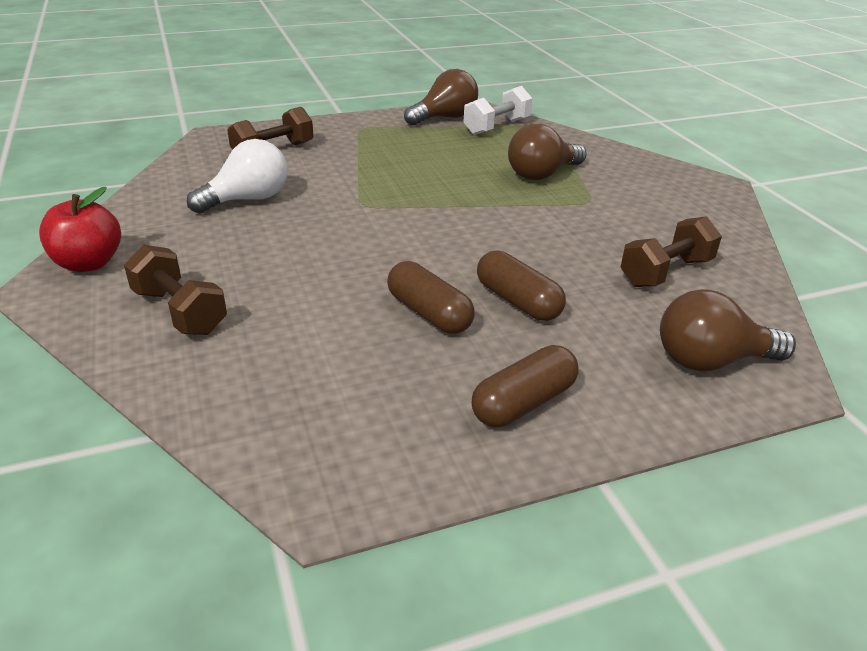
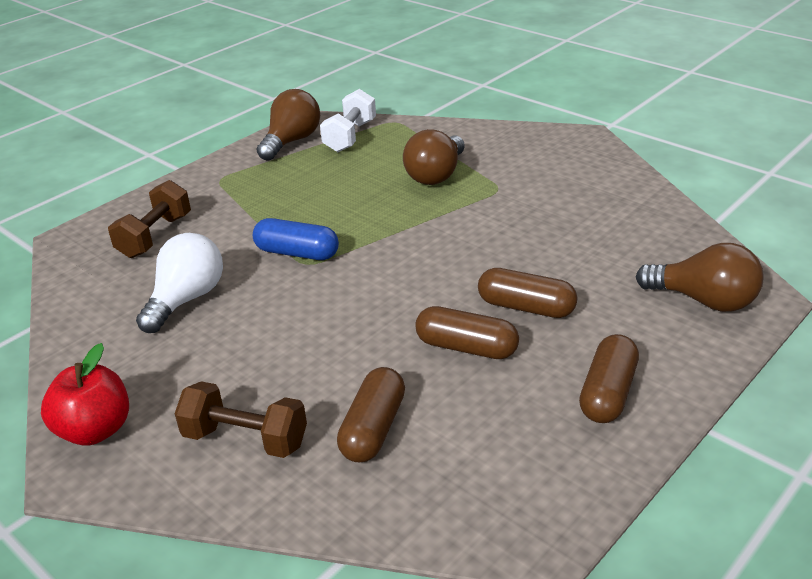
camera: 25 degrees left, 0 degrees up
(283, 345) = (373, 428): none -> brown capsule
(364, 195) = (297, 253): none -> blue capsule
(665, 272) = (612, 236): brown dumbbell -> none
(710, 361) = (704, 301): brown light bulb -> brown light bulb turned 120 degrees counterclockwise

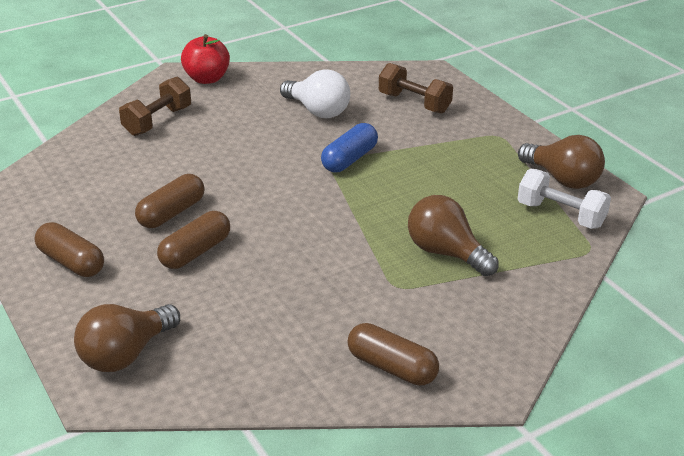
camera: 105 degrees right, 0 degrees up
(373, 428) = (126, 163): brown capsule -> brown capsule (392, 367)

